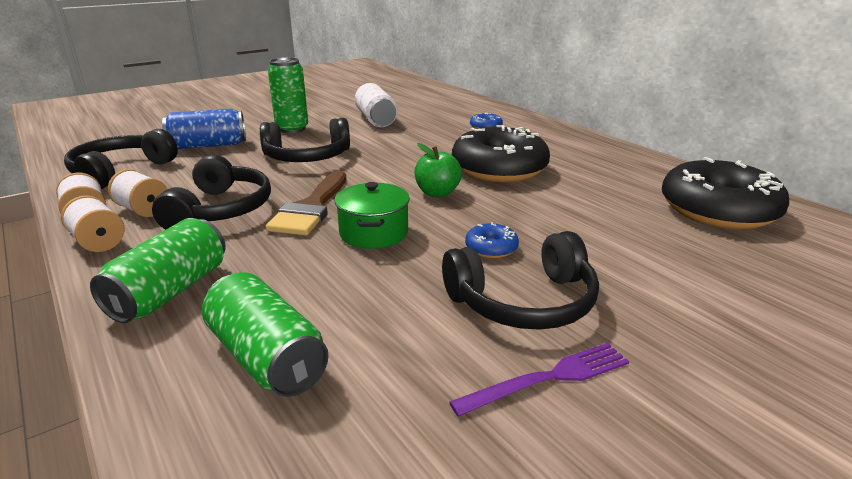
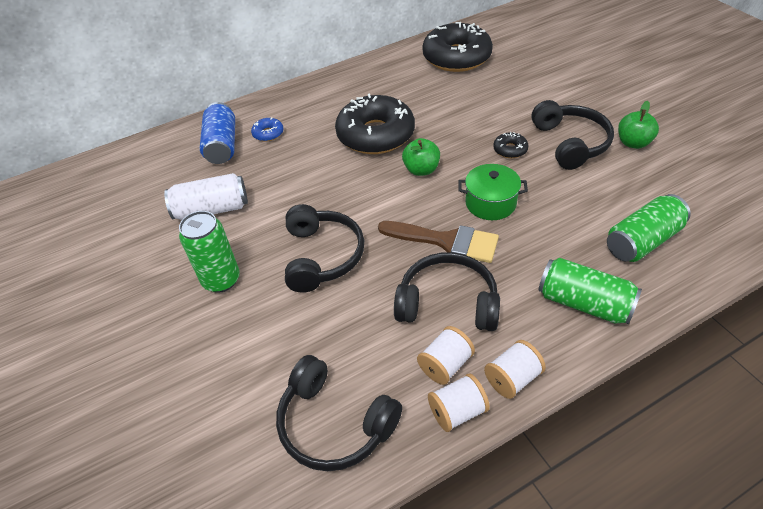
camera: 80 degrees left, 20 degrees up
(208, 145) = (260, 353): blue can -> blue can (222, 145)
(491, 248) = (510, 150): blue donut -> black donut
(548, 378) = (633, 143): purple fork -> green apple

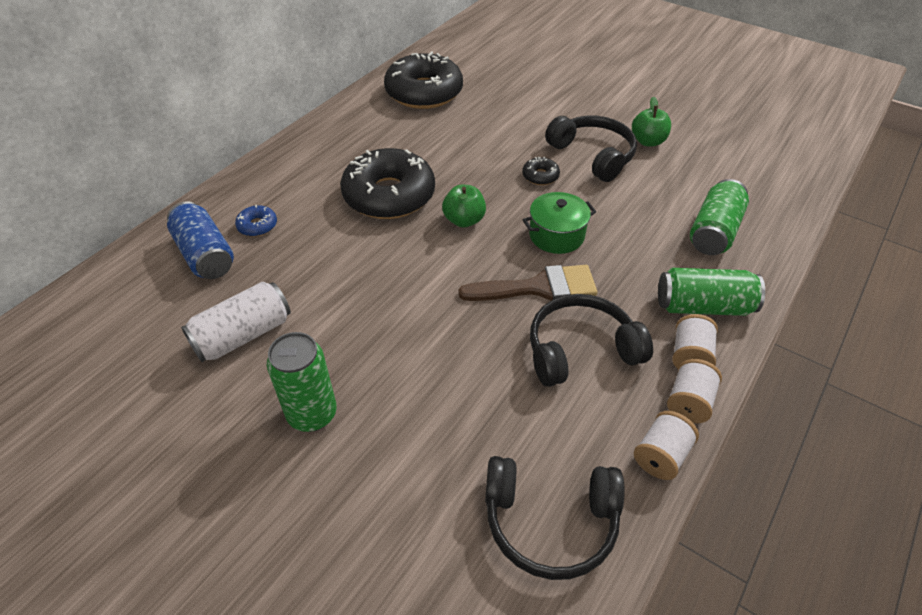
camera: 30 degrees left, 0 degrees up
(322, 256) = (416, 346): black headphones -> none
(445, 365) = (619, 413): white spool -> white spool (690, 356)

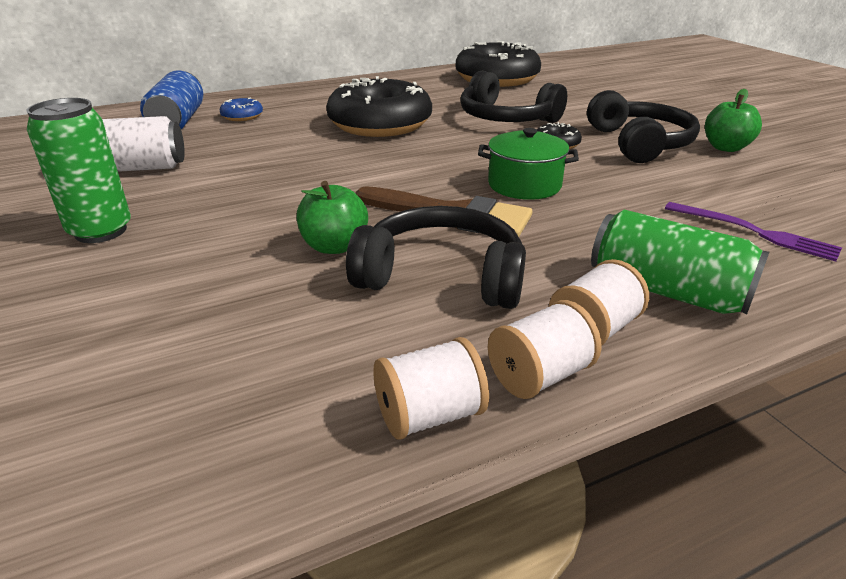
camera: 30 degrees right, 15 degrees down
(464, 220) = (432, 153): green apple -> green apple (334, 246)
(550, 522) = (191, 416): black headphones -> black headphones (506, 118)
(714, 231) = (754, 232): green can -> purple fork

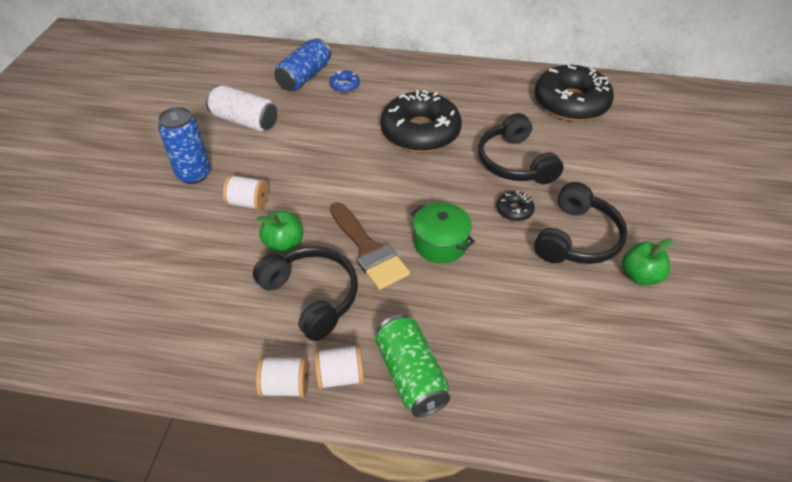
camera: 35 degrees right, 15 degrees up
(101, 231) = (194, 174): green can -> blue can
(429, 415) = (222, 376): white spool -> white spool (248, 203)
(754, 232) = (529, 364): purple fork -> none

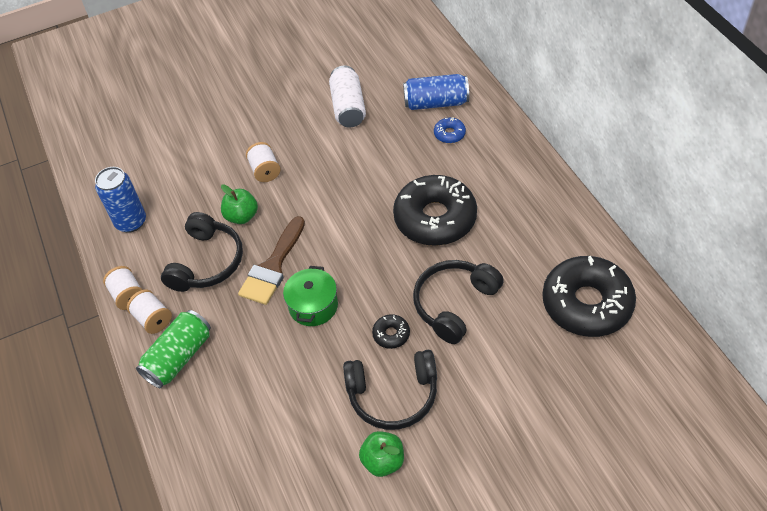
camera: 60 degrees right, 5 degrees up
(194, 174) = (268, 123): blue can -> blue can (131, 222)

